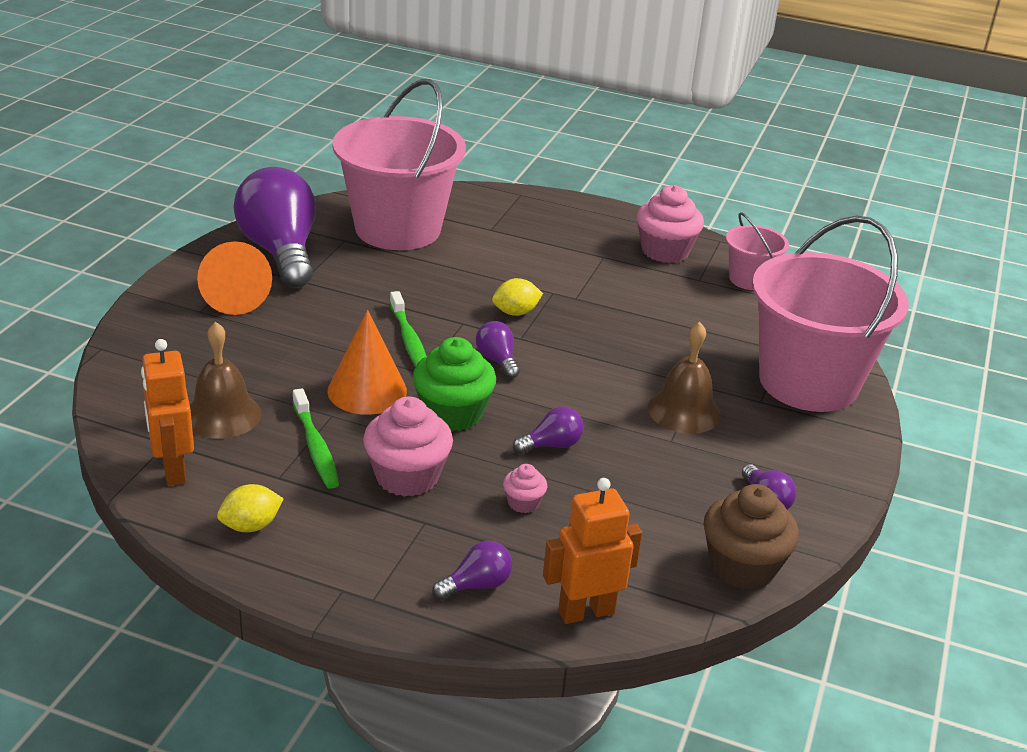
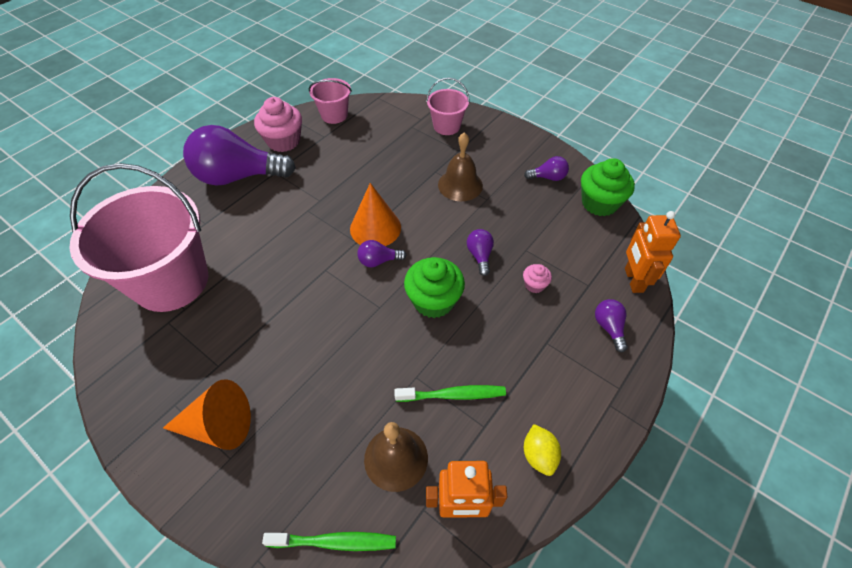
camera: 70 degrees left, 20 degrees up
(280, 252) = (162, 375): purple light bulb -> purple light bulb (238, 176)
(367, 391) = (392, 347): orange cone -> orange cone (375, 228)
(407, 476) = (498, 343): pink cupcake -> none
(409, 340) = (335, 307): green toothbrush -> green toothbrush (335, 542)
(515, 312) = (324, 236): yellow lemon -> none
(742, 566) = (599, 203): brown cupcake -> green cupcake
(808, 382) = (446, 126): pink bucket -> pink bucket, size x0.47

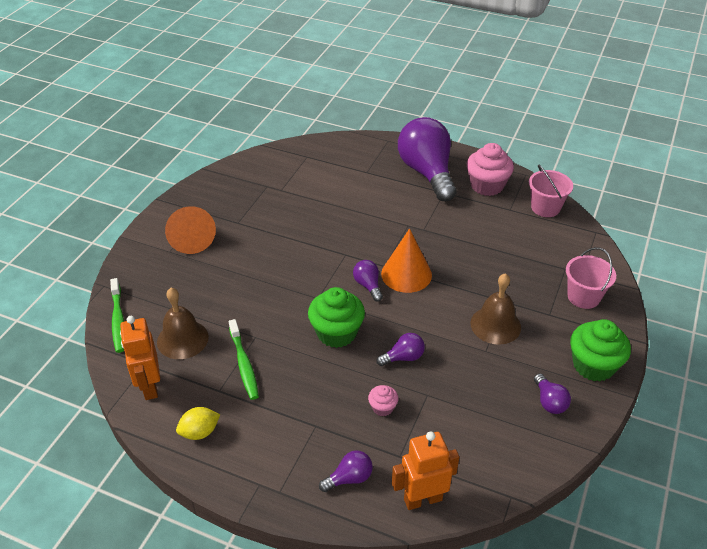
camera: 75 degrees right, 10 degrees down
(171, 281) = (303, 175): pink bucket -> none
(599, 203) = (531, 458): green cupcake -> green cupcake (593, 365)

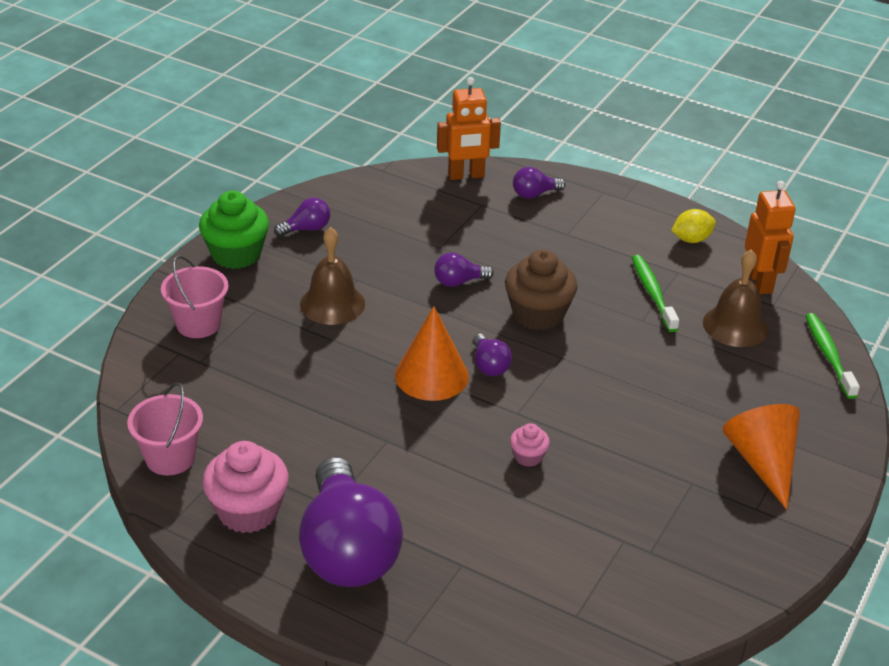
camera: 175 degrees left, 5 degrees down
(336, 333) = (538, 314): green cupcake -> brown cupcake
(382, 407) = (492, 241): pink cupcake -> pink cupcake (528, 456)
(549, 402) = (306, 229): purple light bulb -> purple light bulb turned 75 degrees clockwise

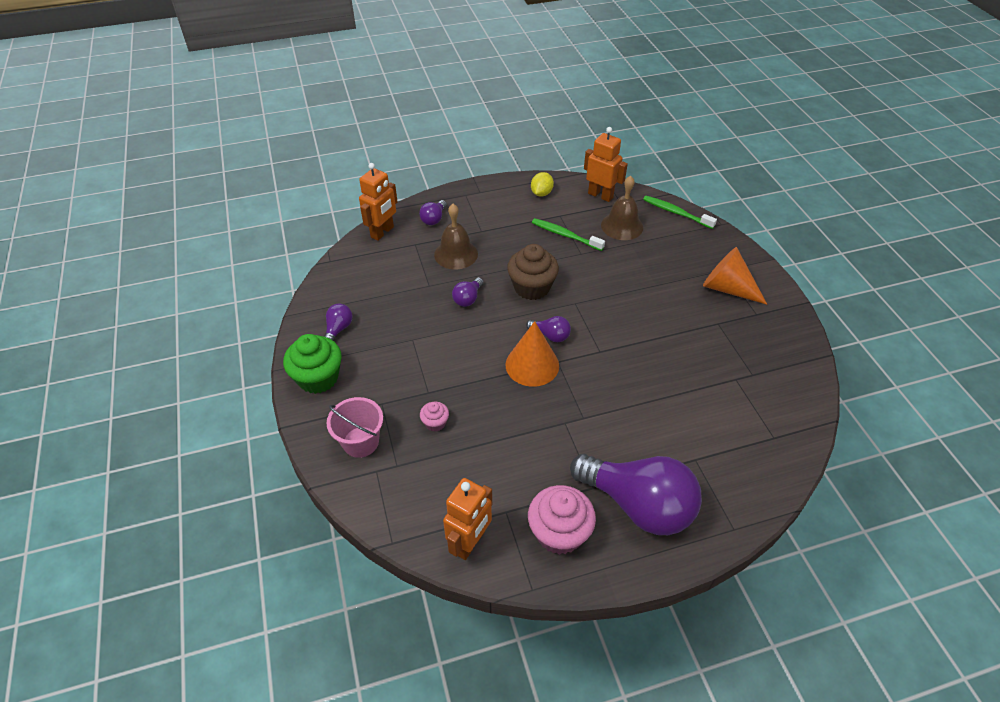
camera: 45 degrees left, 10 degrees up
(170, 458) = (470, 543): pink bucket -> orange robot
(332, 304) = (420, 365): brown bell -> brown bell (456, 254)
(528, 456) = (638, 371): pink cupcake -> pink cupcake (435, 423)

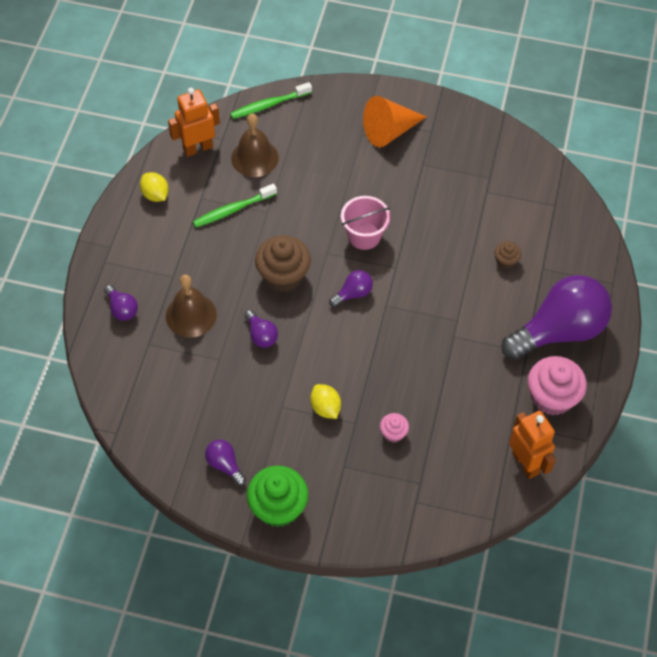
camera: 60 degrees left, 10 degrees up
(360, 442) = (377, 501): pink bucket -> pink bucket (364, 236)
(382, 232) = (107, 365): orange robot -> none
(429, 366) = (325, 408): none -> yellow lemon
(532, 365) = (377, 326): orange cone -> none
(677, 426) = (506, 261): none -> brown cupcake

